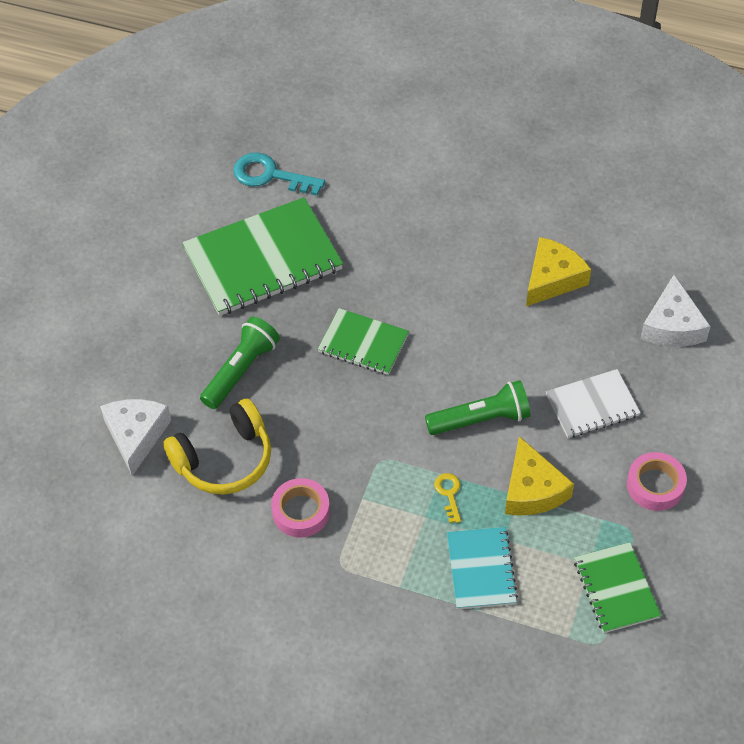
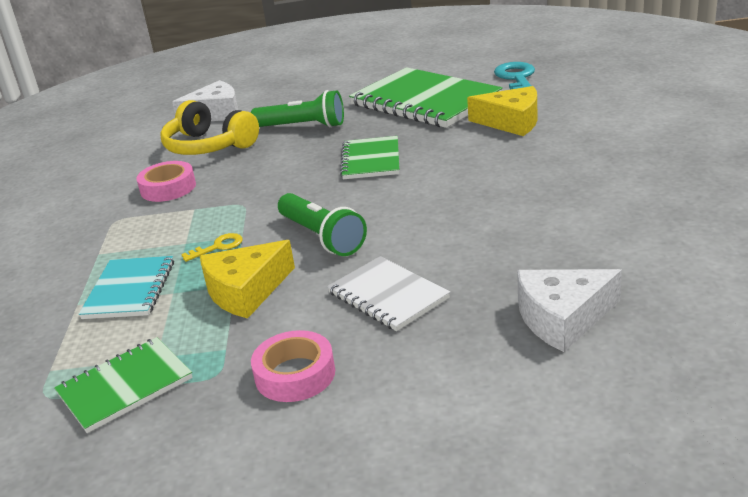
camera: 70 degrees right, 25 degrees down
(481, 569) = (130, 290): turquoise notebook -> turquoise notebook turned 60 degrees counterclockwise
(552, 279) = (547, 223): yellow cheese -> yellow cheese (511, 122)

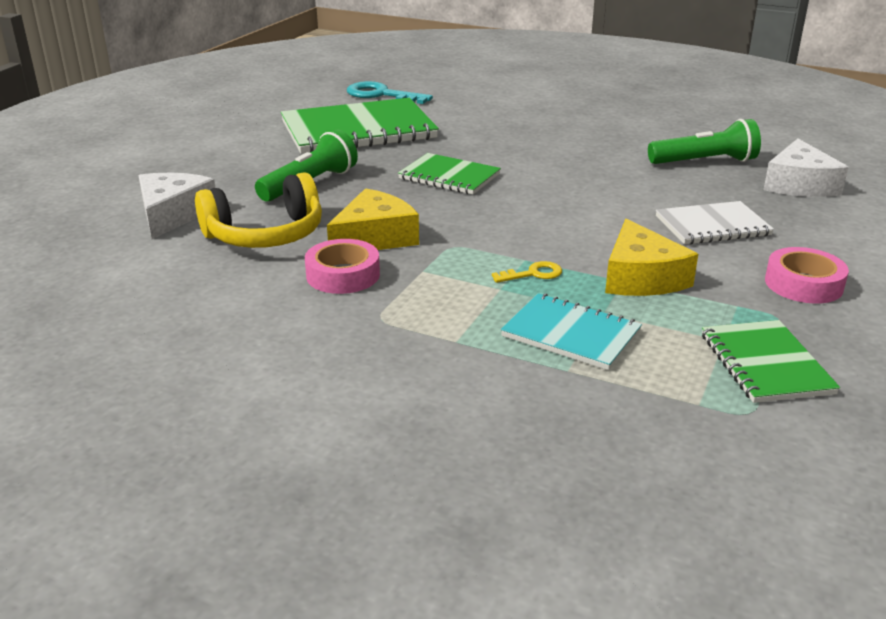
camera: 65 degrees left, 0 degrees up
(218, 247) = (533, 274): yellow key -> yellow key turned 75 degrees clockwise
(322, 237) = (577, 227): green flashlight -> green flashlight (705, 162)
(511, 122) = (466, 118): yellow cheese -> yellow cheese (375, 237)

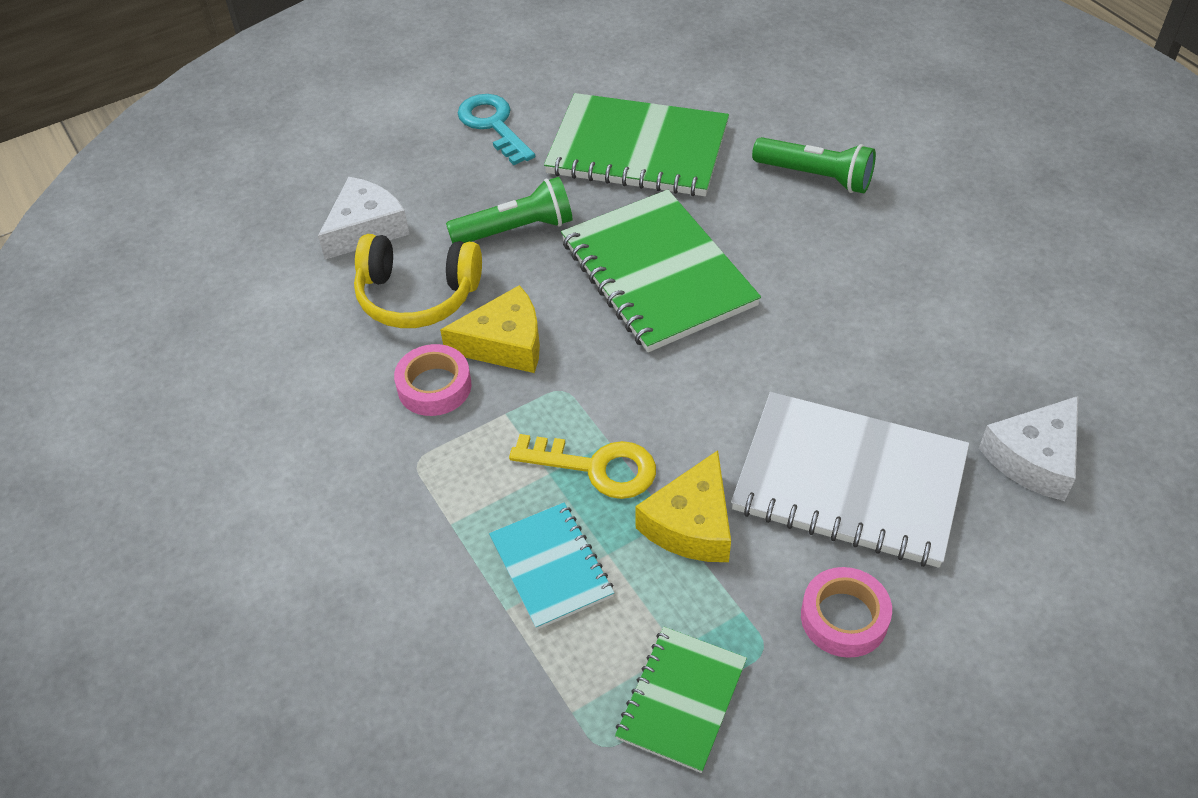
camera: 35 degrees right, 20 degrees up
(381, 95) = (719, 85): turquoise key -> turquoise key (493, 125)
(449, 176) = (657, 273): green notebook -> green notebook, size x1.82
(533, 274) = (596, 467): yellow key -> yellow key, size x1.90
(705, 162) = (965, 367): green flashlight -> green flashlight (815, 176)
(712, 226) = (849, 482): white notebook -> white notebook, size x1.82

